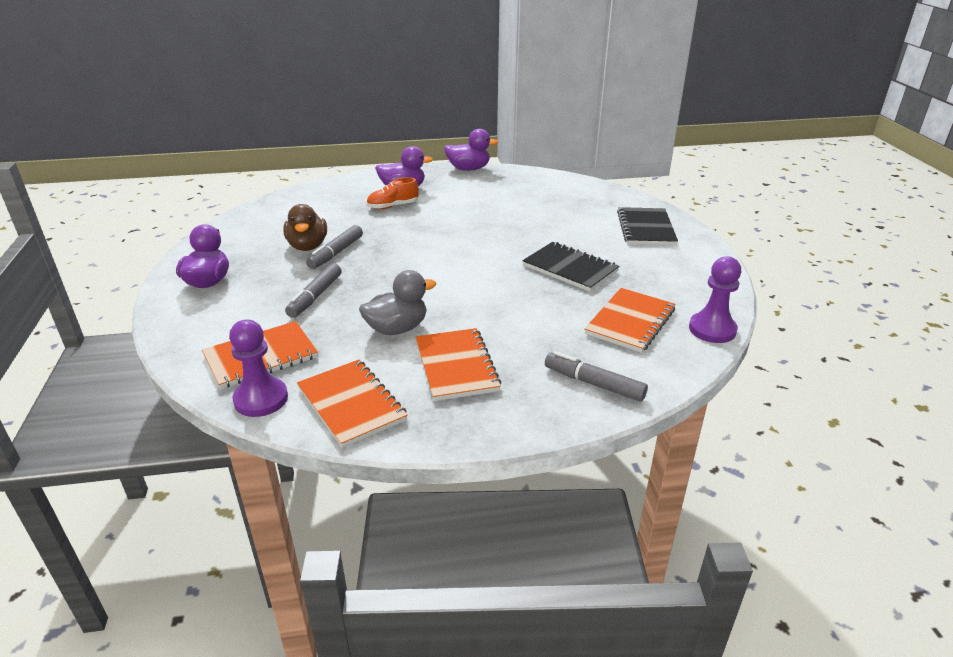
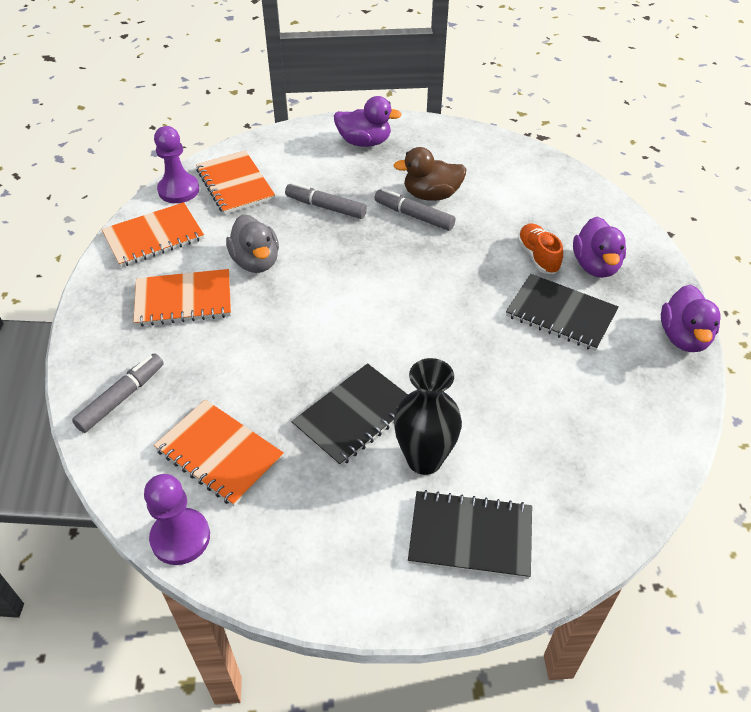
camera: 95 degrees right, 15 degrees up
(453, 200) = (561, 314): none -> black notebook
(597, 243) = (424, 459): none -> black vase

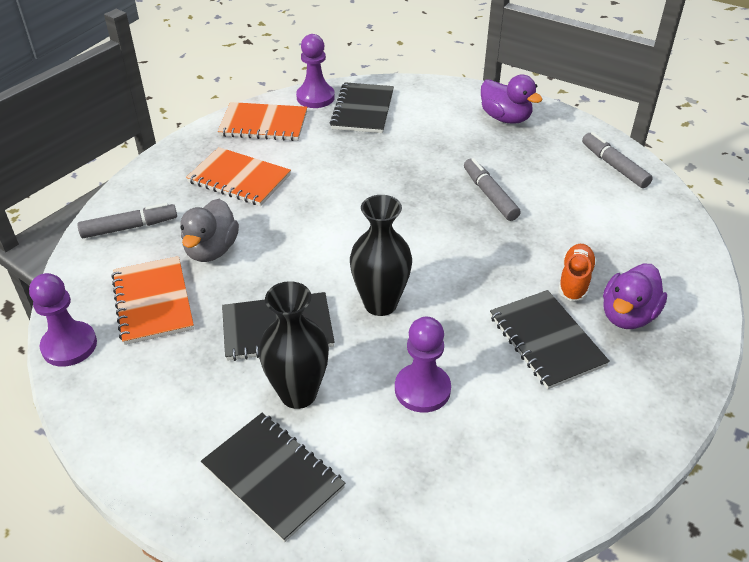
camera: 35 degrees right, 5 degrees down
(235, 184) = (362, 110): orange notebook -> black notebook
(256, 262) = (320, 175): grey duck -> grey duck (211, 250)
(326, 207) = (419, 157): grey marker -> grey marker (614, 166)
(416, 350) = (380, 304): none -> black vase
(431, 195) = (523, 185): brown duck -> none
(512, 401) = (422, 389): none -> purple pawn
(684, 337) = (658, 426): purple duck -> none

